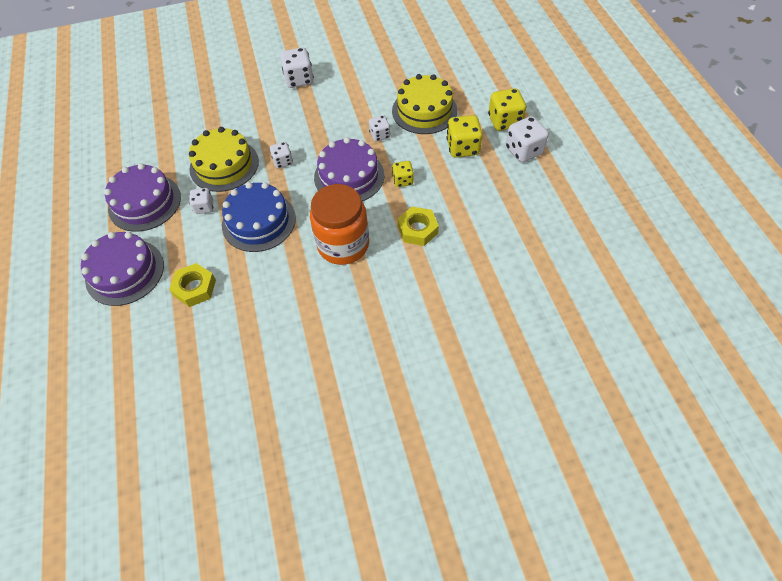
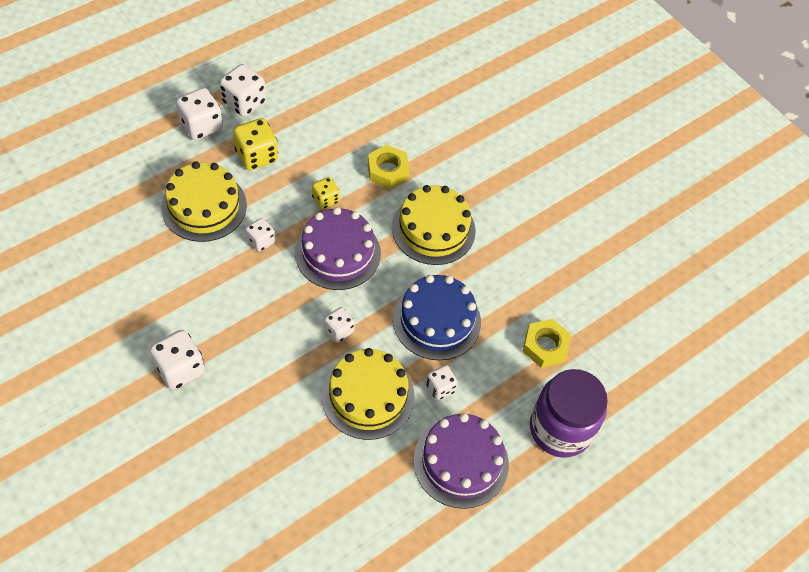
camera: 120 degrees left, 0 degrees up
(125, 272) = (560, 429): purple cake -> purple jar
(343, 245) = (433, 229): orange jar -> yellow cake
(504, 121) = (201, 126): yellow dice -> white dice

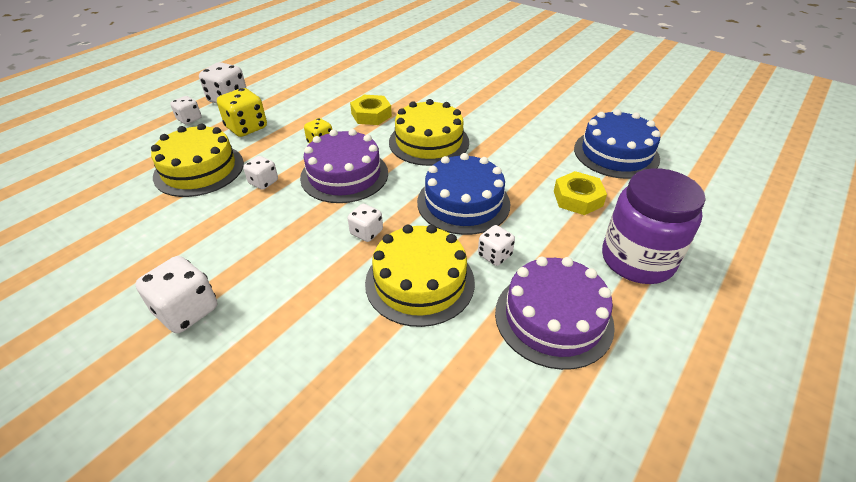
camera: 10 degrees left, 15 degrees down
(201, 126) = (189, 119): white dice -> white dice, size x0.60
(615, 299) = (616, 153): none -> blue cake

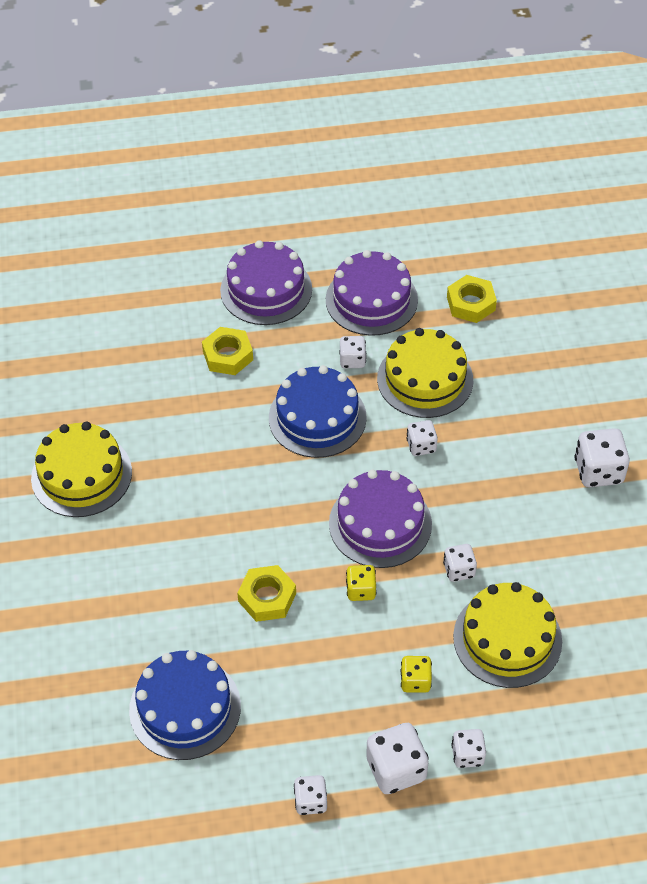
camera: 135 degrees left, 10 degrees up
(246, 128) = (415, 681): yellow dice -> yellow dice, size x0.60
(263, 75) = (310, 801): none -> white dice
(429, 142) = (259, 508): yellow cake -> yellow cake (81, 475)
(463, 393) = (471, 303): none -> yellow nut
(616, 153) = (126, 368): blue cake -> blue cake (185, 708)
(637, 260) = (266, 290): purple jar -> purple cake

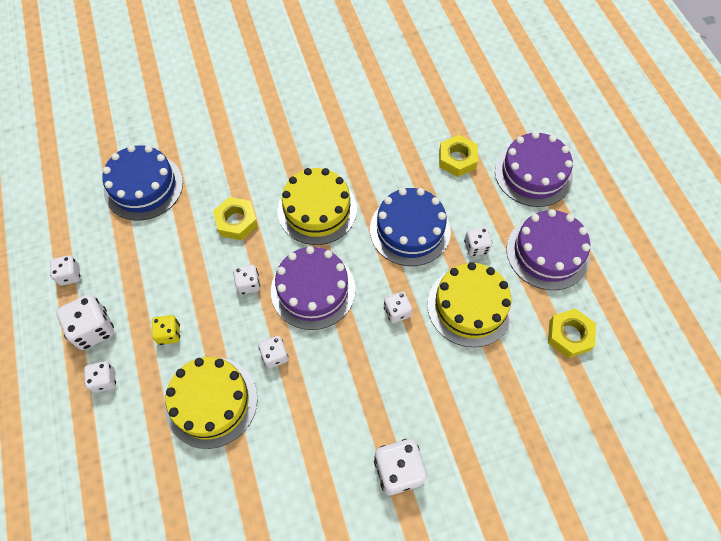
camera: 80 degrees right, 10 degrees up
(81, 475) = (327, 92): yellow cake -> yellow cake (317, 210)
(361, 590) = (248, 284): yellow dice -> white dice

